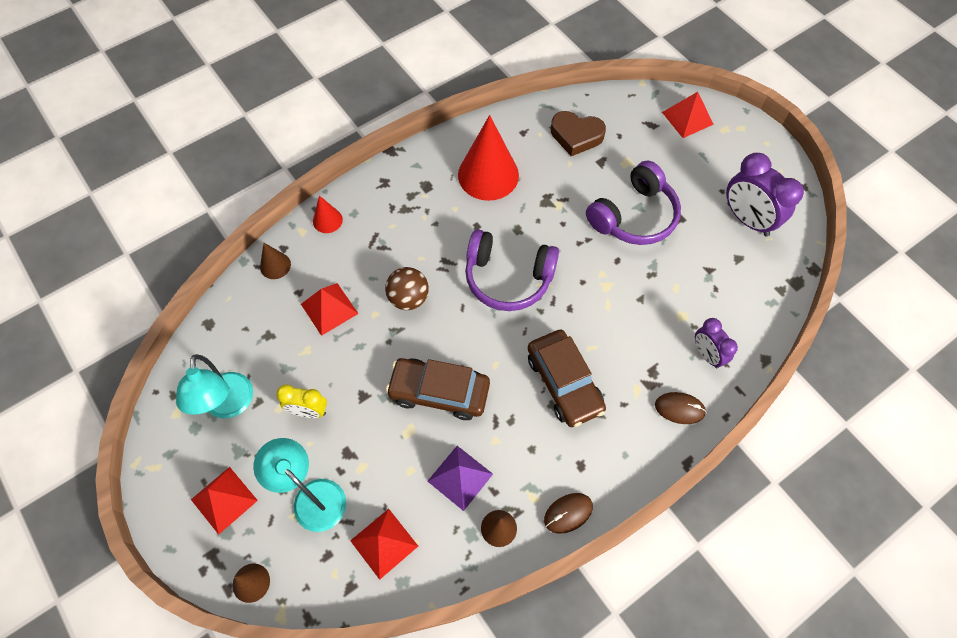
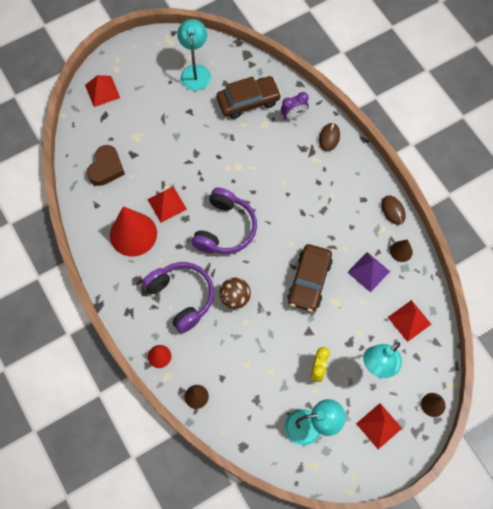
camera: 85 degrees left, 5 degrees up
(329, 308) = (238, 355): red pyramid -> red pyramid (167, 204)
(564, 383) = (307, 202): brown car -> brown car (248, 101)
(634, 216) = (183, 140): purple headphones -> purple headphones (182, 297)
(747, 219) = (195, 71): purple clock -> turquoise lamp

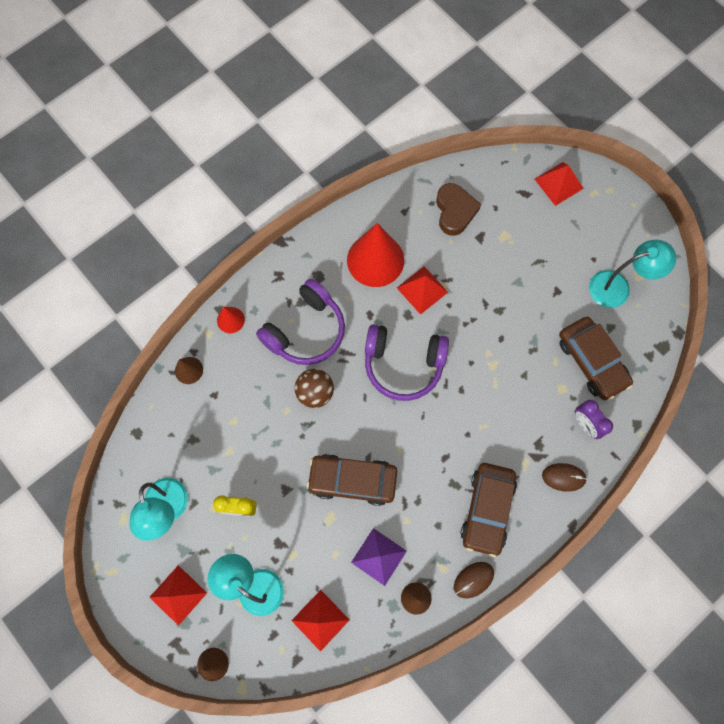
camera: 80 degrees right, 5 degrees up
(106, 168) = (454, 211): brown heart -> brown heart turned 105 degrees counterclockwise
(345, 192) = (487, 509): none -> brown car

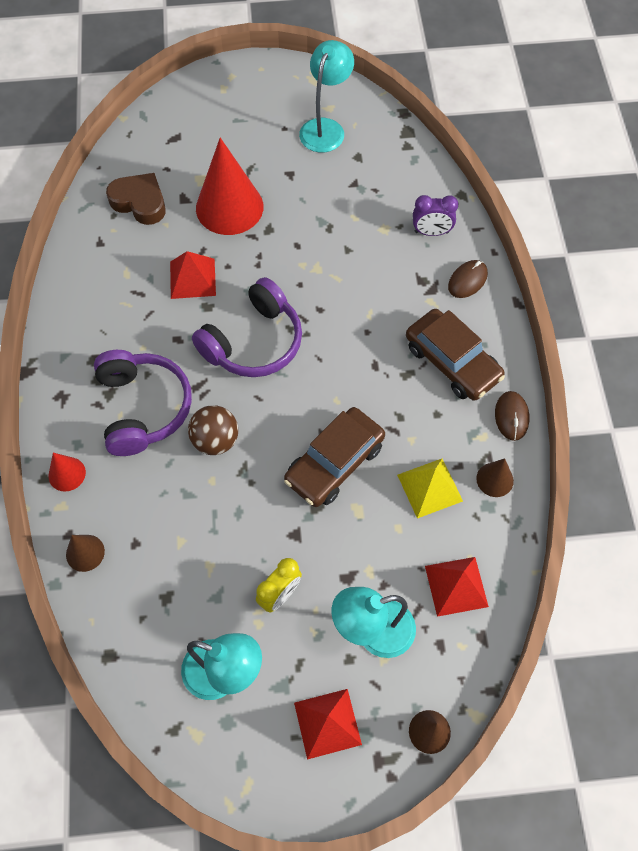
camera: 55 degrees left, 10 degrees down
(375, 260) = (126, 298): red cone -> red cone (229, 207)
(379, 556) = (430, 487): purple pyramid -> yellow pyramid
(558, 183) = (189, 107): red pyramid -> none
(591, 361) = (377, 190): brown car -> none

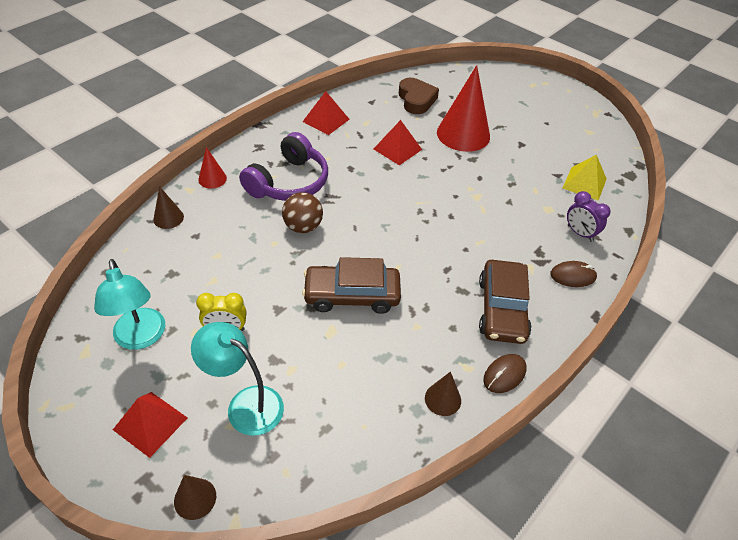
camera: 45 degrees right, 15 degrees down
(253, 342) = (389, 201): purple headphones -> none
(325, 128) = (574, 139): turquoise lamp -> none
(430, 487) = (392, 362): yellow pyramid -> yellow pyramid (584, 183)
(456, 586) = (331, 433): red pyramid -> red pyramid (326, 120)

